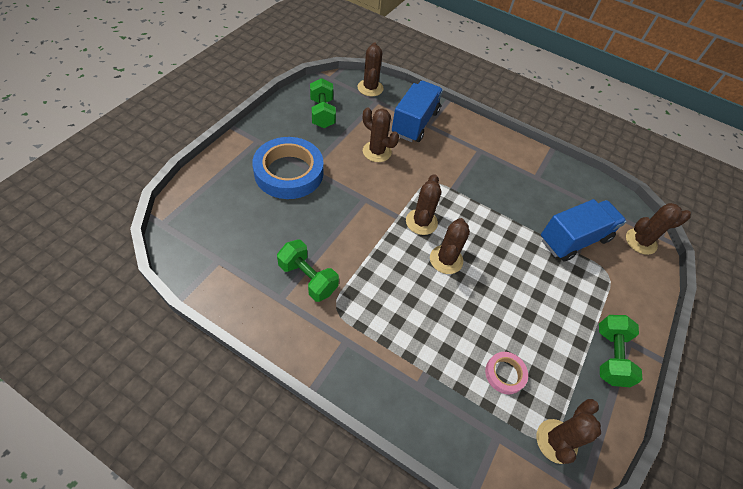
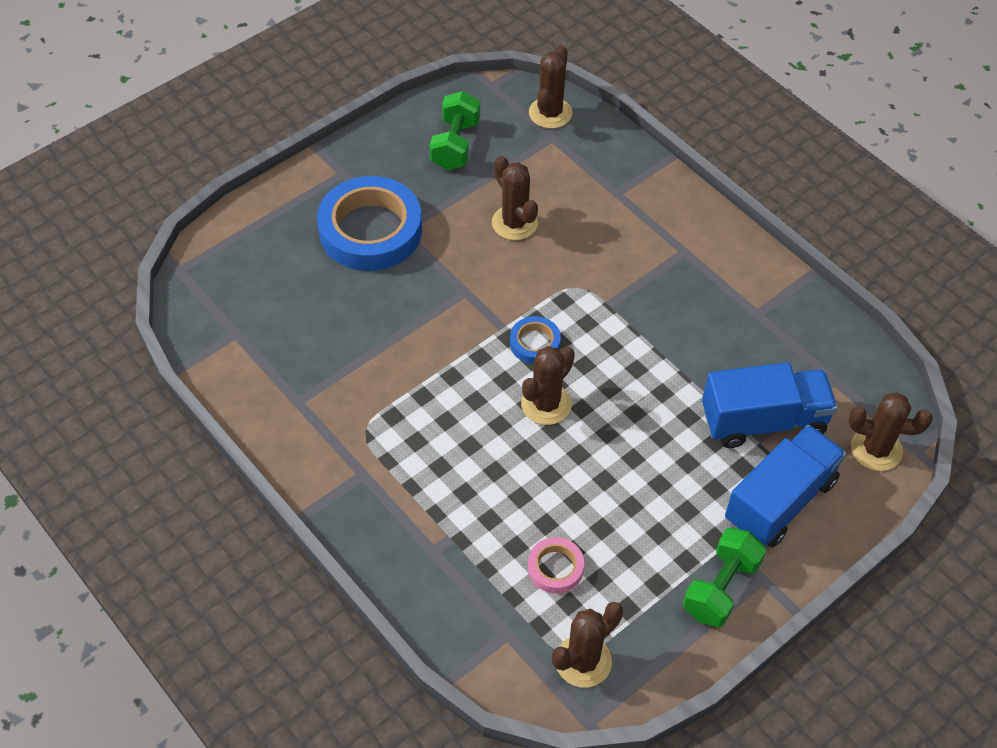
camera: 25 degrees right, 0 degrees up
(308, 278) = (343, 384): green dumbbell -> none
(415, 123) = (597, 186): blue truck -> blue truck (780, 501)
(421, 222) = (535, 343): brown cactus -> blue tape

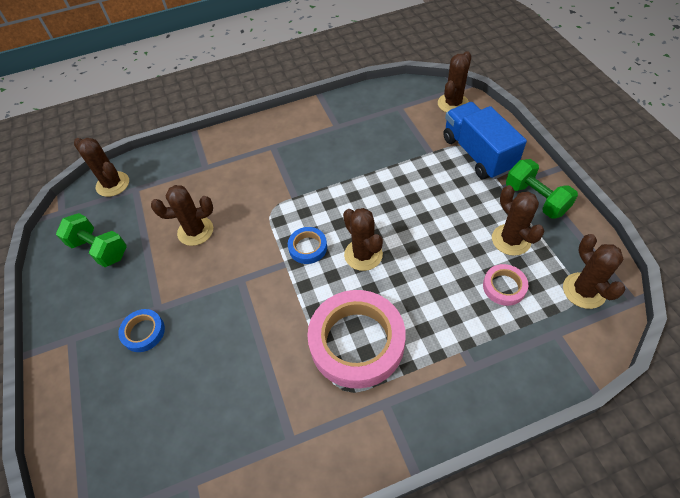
camera: 65 degrees left, 0 degrees up
(370, 230) = (143, 332): blue tape -> blue tape, size x0.46
(426, 429) = (357, 342): none -> pink tape
(634, 566) = (511, 240): none -> brown cactus
(763, 421) = (417, 145): blue truck -> none

